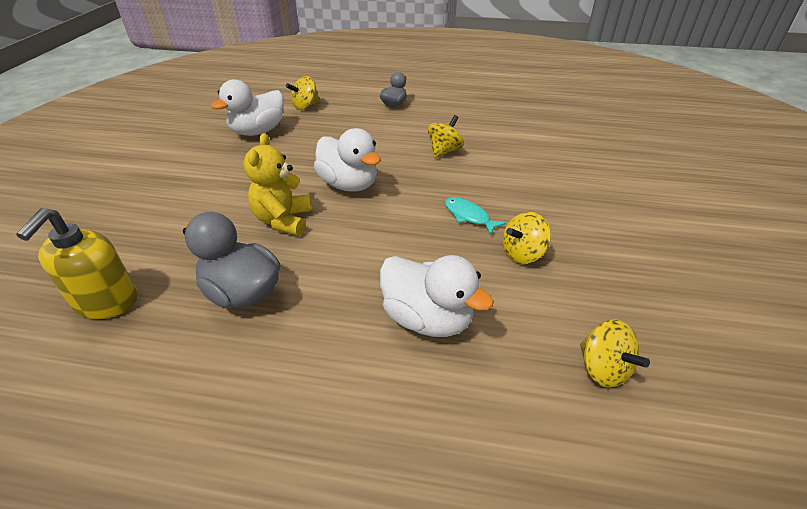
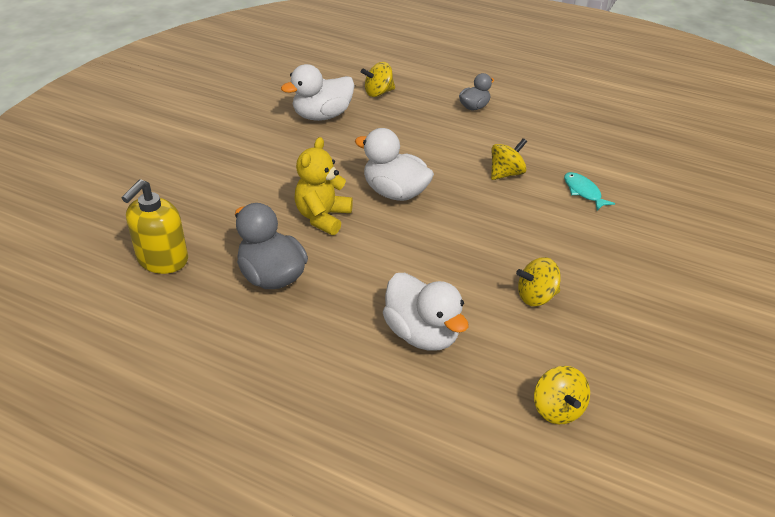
camera: 15 degrees right, 0 degrees up
(349, 184) = (395, 193): white duck -> white duck turned 150 degrees clockwise
(469, 216) = (500, 249): turquoise fish -> turquoise fish (583, 192)

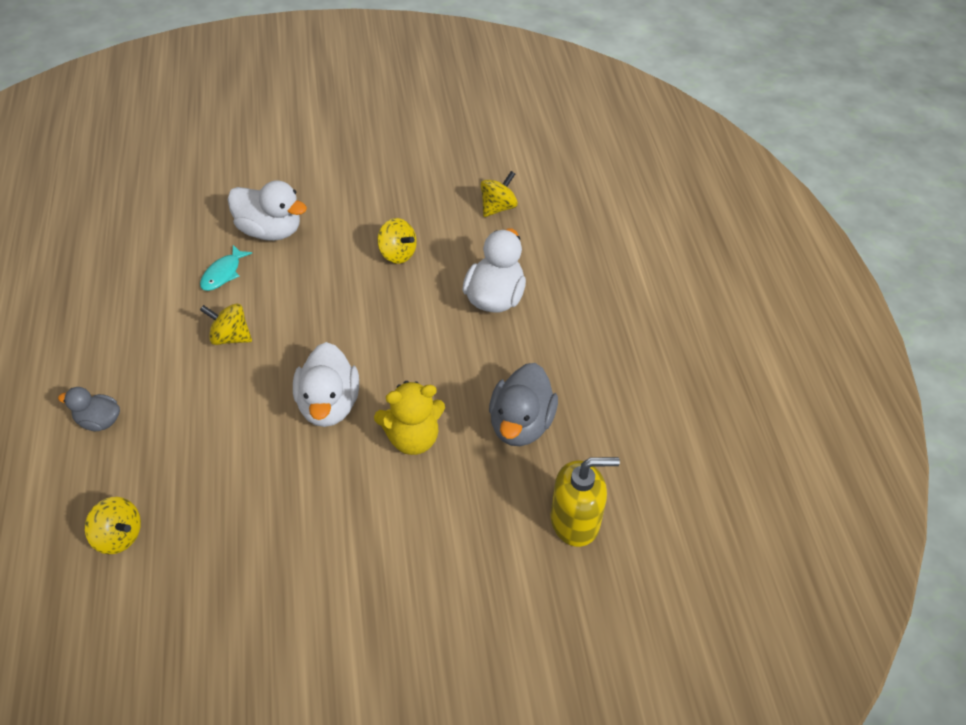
camera: 125 degrees left, 10 degrees up
(322, 116) = (219, 561): white duck -> white duck (270, 230)

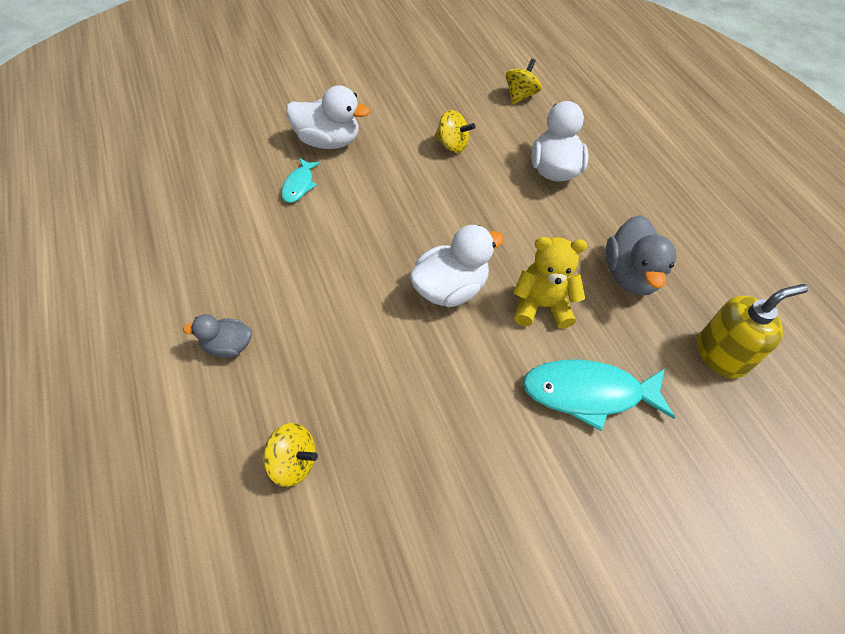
camera: 15 degrees left, 5 degrees up
(230, 337) = (329, 242): yellow spinning top -> none
(328, 405) = (450, 289): white duck -> white duck turned 105 degrees counterclockwise
(412, 438) = (541, 306): yellow teddy bear -> yellow teddy bear turned 150 degrees counterclockwise
(419, 531) = (588, 393): none -> turquoise fish

